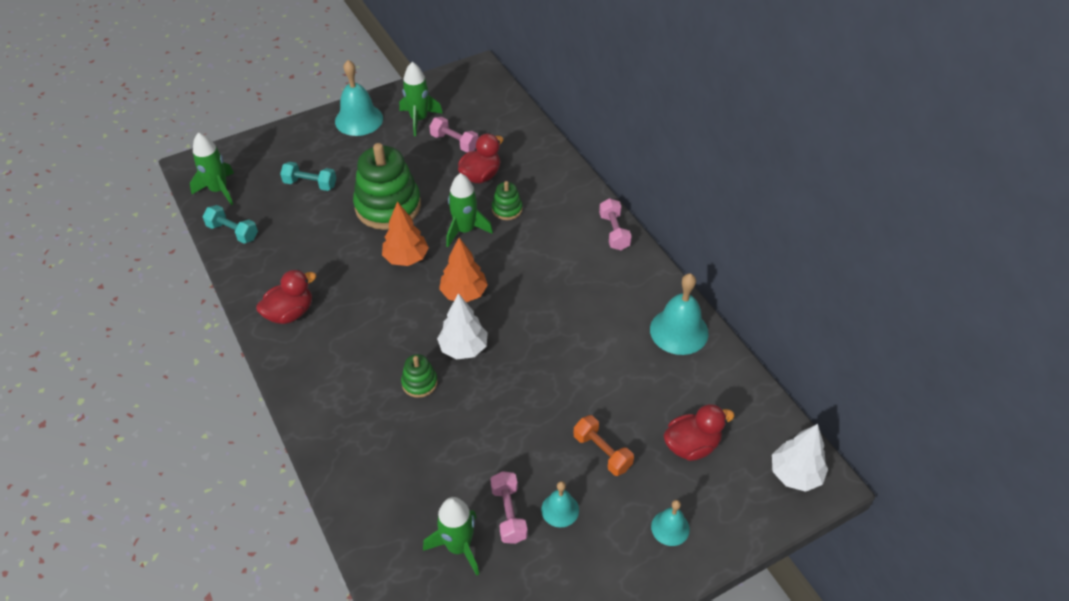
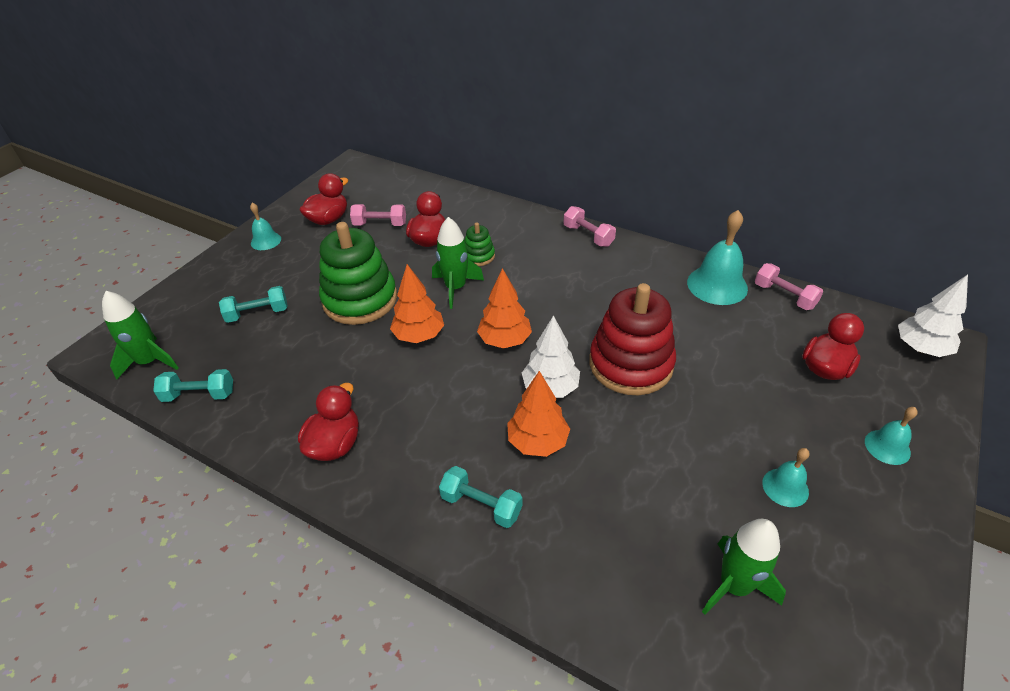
camera: 30 degrees left, 5 degrees down
(347, 405) = (481, 505): none -> turquoise dumbbell
(359, 119) = (266, 241): turquoise bell -> turquoise bell, size x0.56
(419, 119) = (328, 219): green rocket -> red duck
(419, 383) = (538, 442): green stacking toy -> orange tree
(509, 513) = (746, 520): pink dumbbell -> pink dumbbell (784, 296)
(539, 361) = (630, 364): none -> red stacking toy
(602, 452) = (764, 413): orange dumbbell -> none

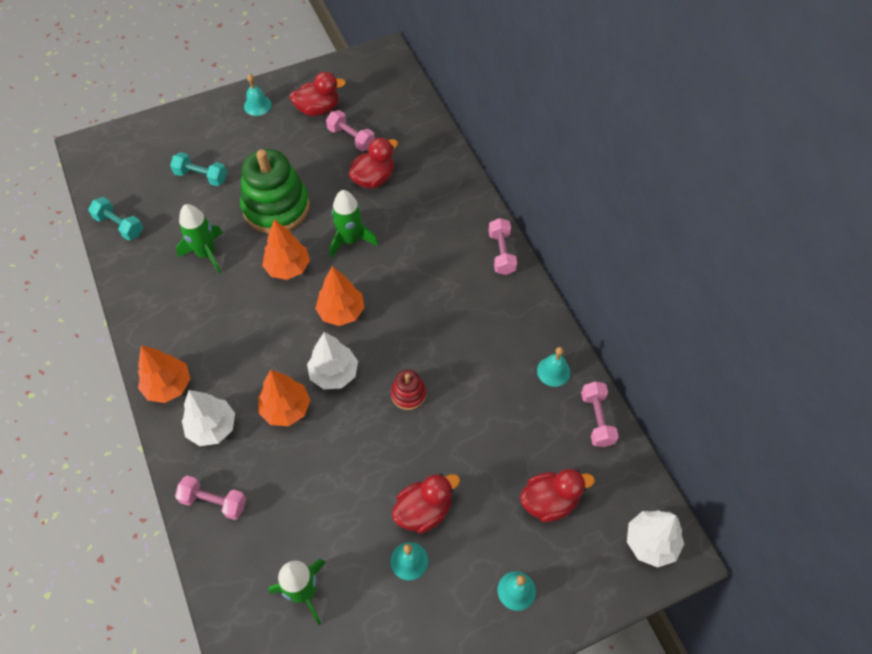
camera: 35 degrees right, 15 degrees up
(150, 361) = (110, 177): green rocket -> green rocket (206, 253)
(335, 444) = (167, 321): red duck -> red duck (424, 510)
(395, 499) = (168, 386): none -> orange tree
(478, 256) = (395, 219): green stacking toy -> none
(481, 505) = (212, 427): turquoise dumbbell -> white tree
(555, 571) = (214, 501): none -> pink dumbbell
(630, 364) = (408, 394): red stacking toy -> red stacking toy, size x0.46
(717, 285) = (553, 371): turquoise bell -> turquoise bell, size x0.56

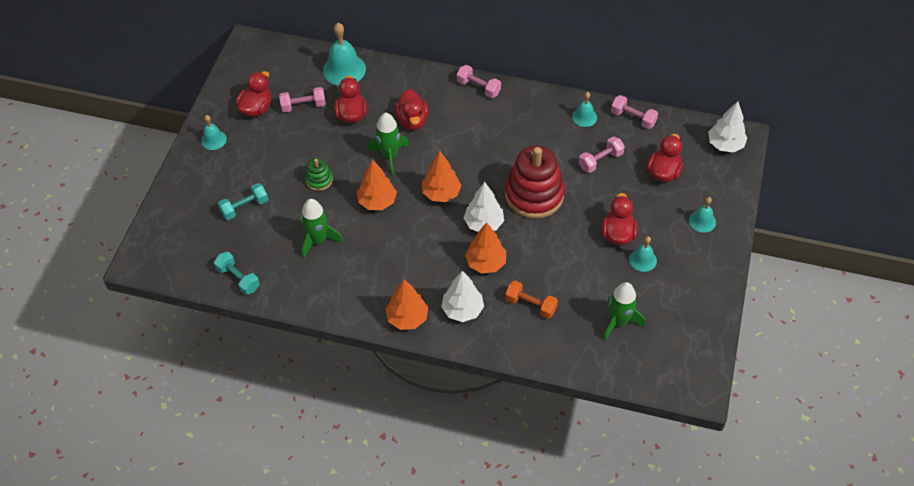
camera: 50 degrees left, 5 degrees down
(119, 225) = (238, 279): turquoise dumbbell -> turquoise dumbbell turned 60 degrees clockwise
(214, 501) = (517, 337): pink dumbbell -> pink dumbbell (600, 161)
(264, 486) = (531, 305): none -> orange dumbbell
(276, 207) = (319, 180): green stacking toy -> green stacking toy, size x0.46
(408, 394) = (534, 195): red stacking toy -> red stacking toy, size x2.15
(409, 228) = (412, 120): none -> red duck
(421, 137) = (344, 69): none -> turquoise bell

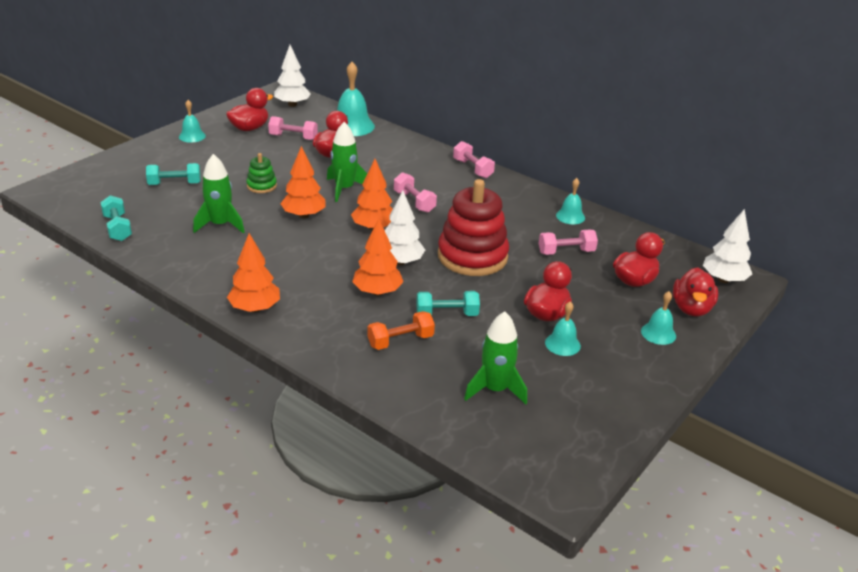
camera: 20 degrees right, 20 degrees down
(412, 120) = (388, 172): red duck -> red duck (691, 308)
(462, 310) = (320, 321): white tree -> white tree (292, 104)
(531, 305) = (400, 341): orange dumbbell -> orange dumbbell turned 75 degrees counterclockwise
(548, 264) = (447, 314): none -> turquoise dumbbell
(633, 118) = (625, 231): pink dumbbell -> pink dumbbell (414, 202)

